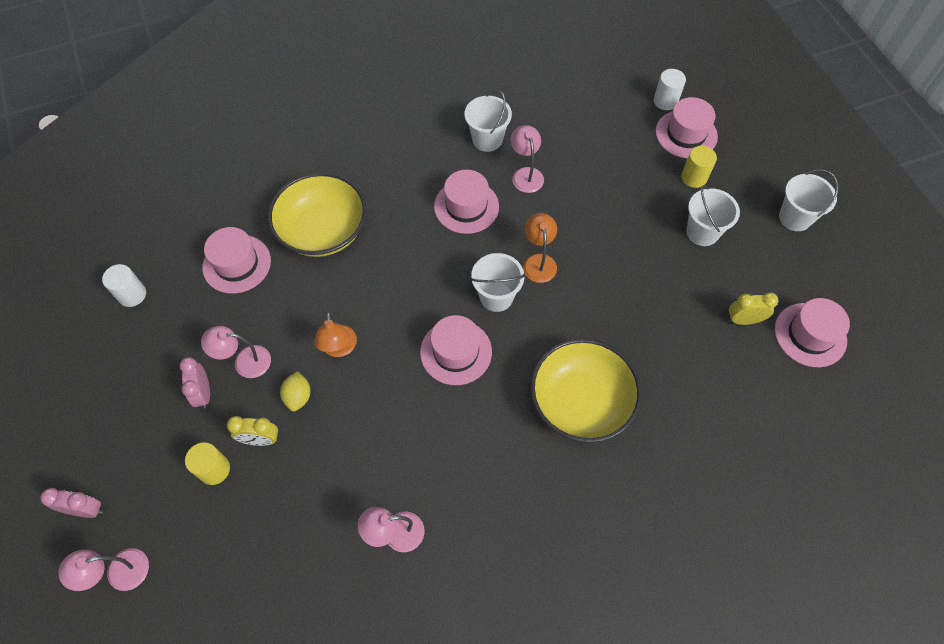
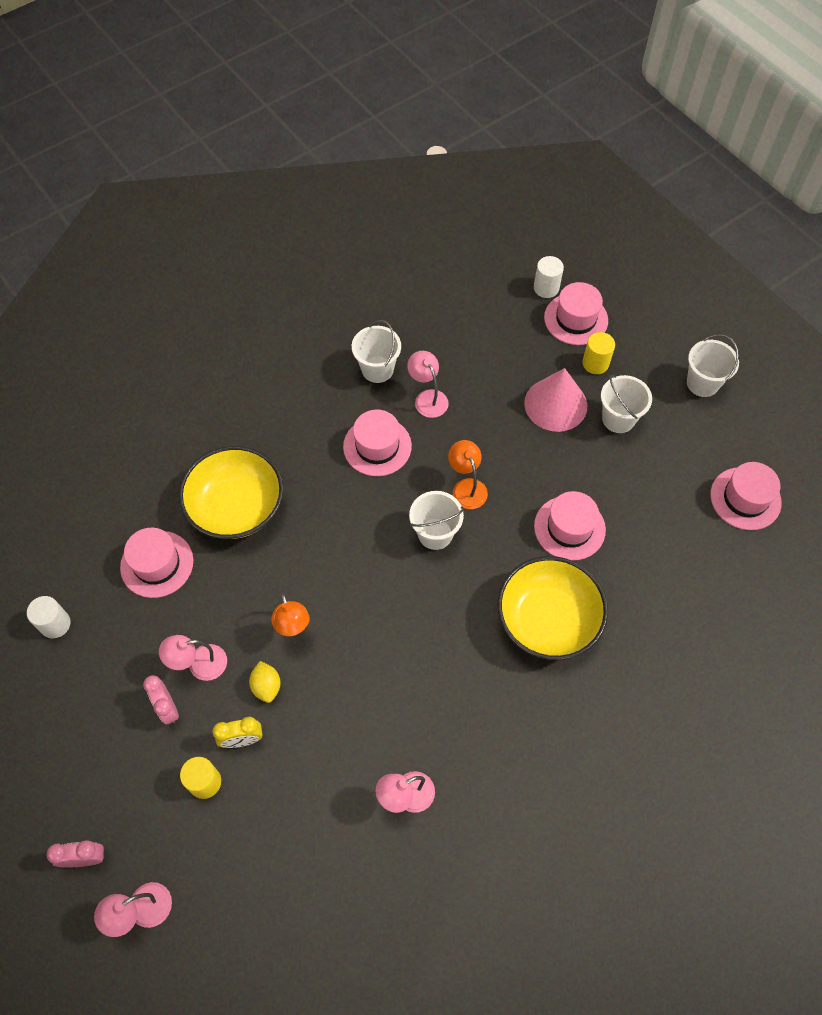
camera: 15 degrees left, 0 degrees up
(456, 352) = (411, 600): pink hat -> pink hat (569, 528)
(645, 206) = (555, 404): none -> pink cone
(743, 320) = (680, 499): yellow clock -> none

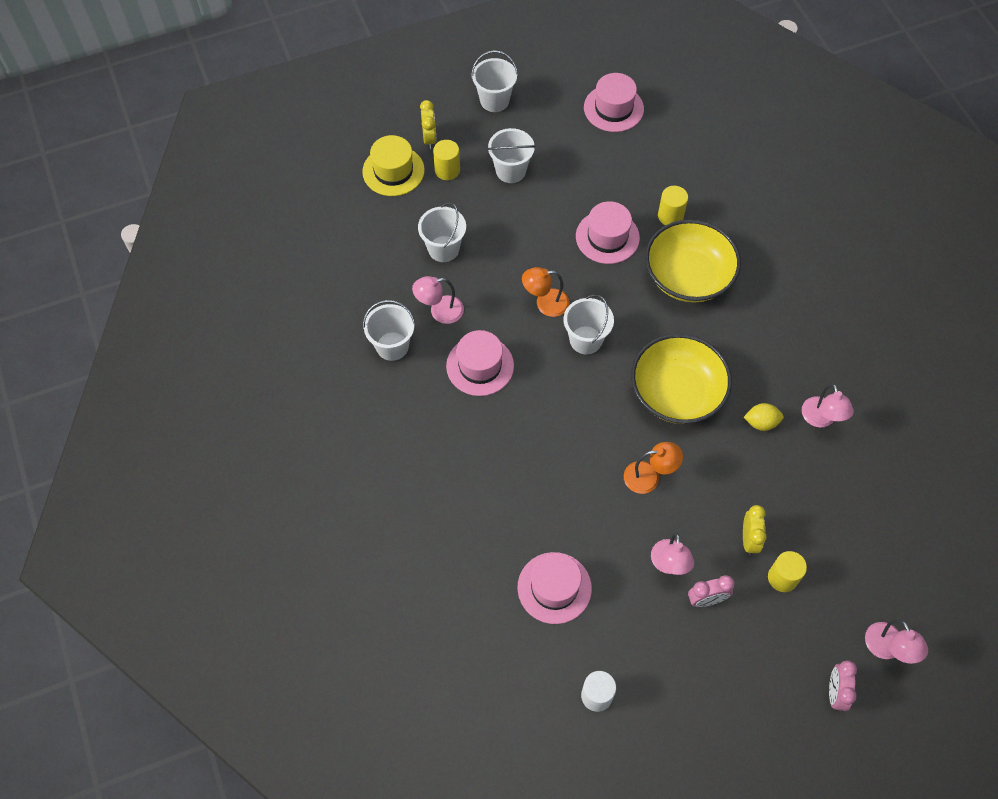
camera: 75 degrees left, 0 degrees up
(236, 506) = (510, 503): yellow bowl -> yellow bowl (676, 393)
(266, 686) = (702, 510): yellow lemon -> yellow lemon (761, 422)
(500, 383) = (443, 249): none -> white bucket
(546, 288) = (349, 184): white cylinder -> none
(555, 404) = (480, 212): pink cone -> none
(576, 319) = (393, 171): pink hat -> yellow hat
(621, 586) = (670, 216): none -> yellow cylinder
(628, 338) = (429, 138): none -> yellow clock

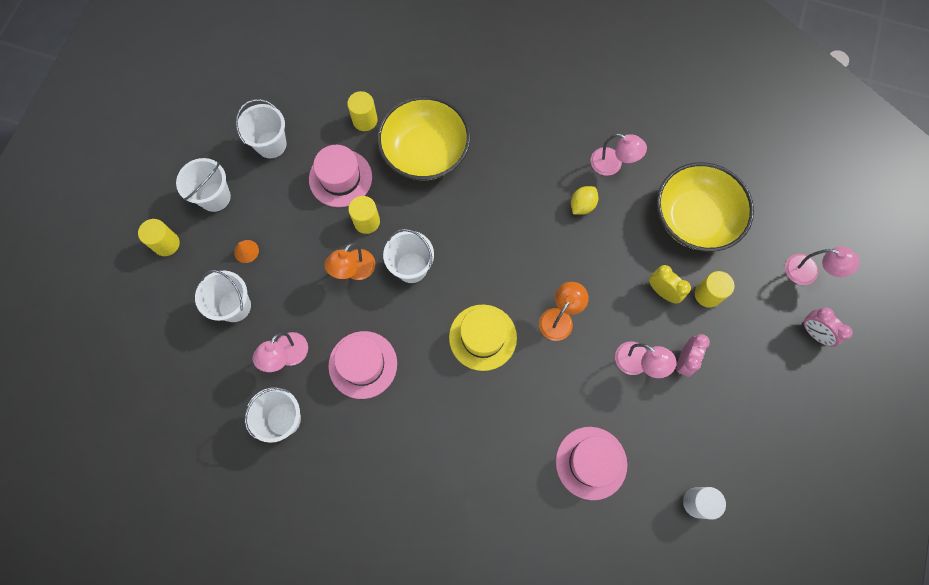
camera: 50 degrees left, 10 degrees up
(393, 171) = (124, 286): yellow hat -> yellow hat (482, 337)
(429, 138) = (123, 233): yellow clock -> none
(490, 223) = (246, 251): none -> orange cone
(494, 100) = (139, 155): white bucket -> white bucket (271, 144)
(591, 281) = (366, 221): none -> yellow cylinder
(613, 108) = (235, 78): pink hat -> none
(676, 393) = (510, 241): yellow bowl -> yellow bowl (694, 218)

